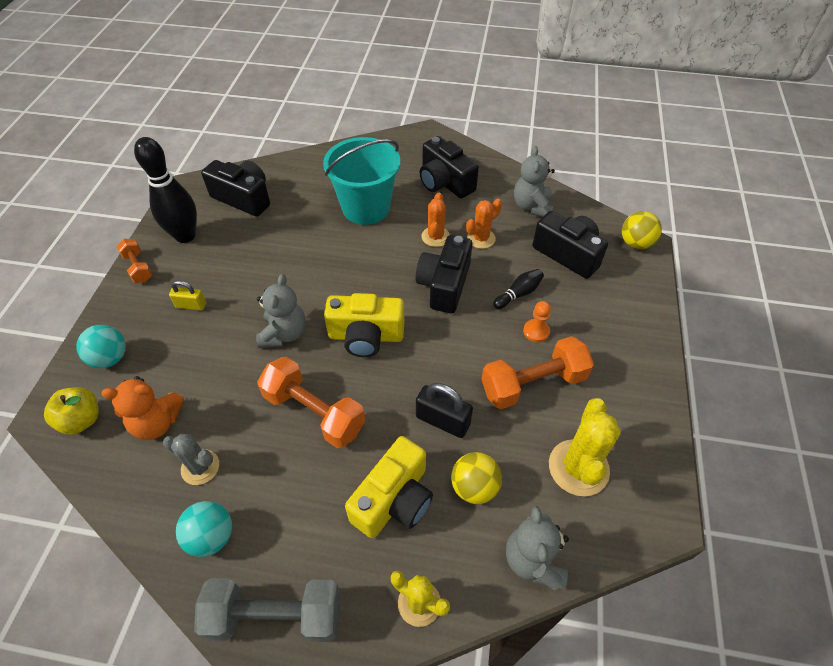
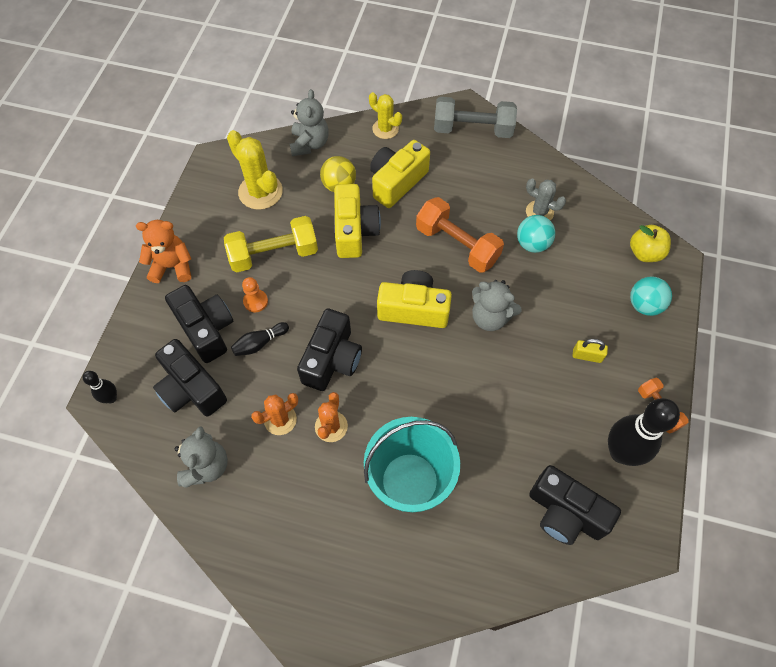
camera: 175 degrees left, 10 degrees up
(157, 422) = (582, 246): orange teddy bear -> orange teddy bear (172, 266)
(211, 536) = (521, 170): turquoise ball -> turquoise ball (532, 244)
(284, 333) = (490, 317): grey teddy bear -> grey teddy bear turned 75 degrees counterclockwise
(442, 421) = (354, 231): black padlock -> yellow camera
(445, 182) = (305, 521): black camera -> black camera (206, 329)
(533, 384) = (274, 254): orange dumbbell -> yellow dumbbell
(578, 467) = (260, 192): yellow cactus -> yellow cactus turned 60 degrees counterclockwise
(635, 243) = (111, 398): yellow ball -> black bowling pin

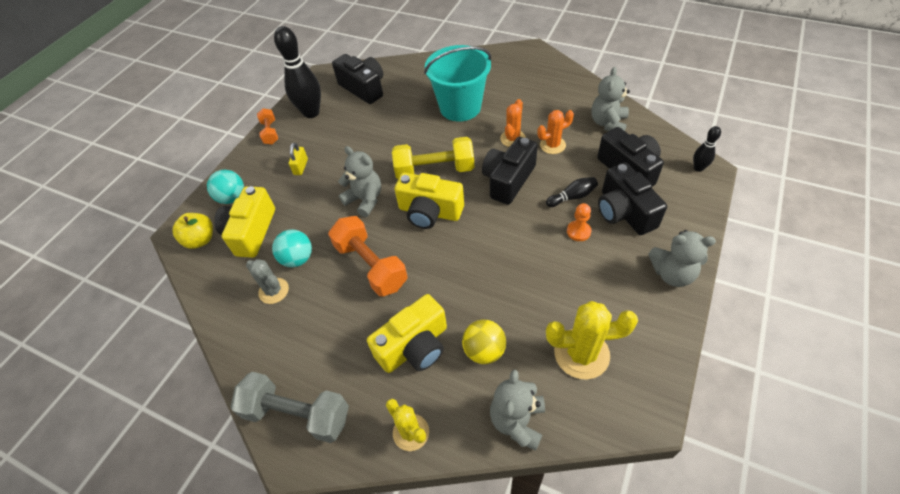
camera: 165 degrees left, 10 degrees down
(172, 266) = (672, 274): orange teddy bear -> grey teddy bear
(260, 192) = (581, 354): yellow cactus -> yellow cactus turned 60 degrees counterclockwise
(274, 254) = (562, 275): yellow dumbbell -> yellow dumbbell (434, 170)
(354, 231) = (473, 291): yellow camera -> yellow camera (251, 232)
(587, 356) = (301, 167): yellow padlock -> yellow padlock turned 75 degrees clockwise

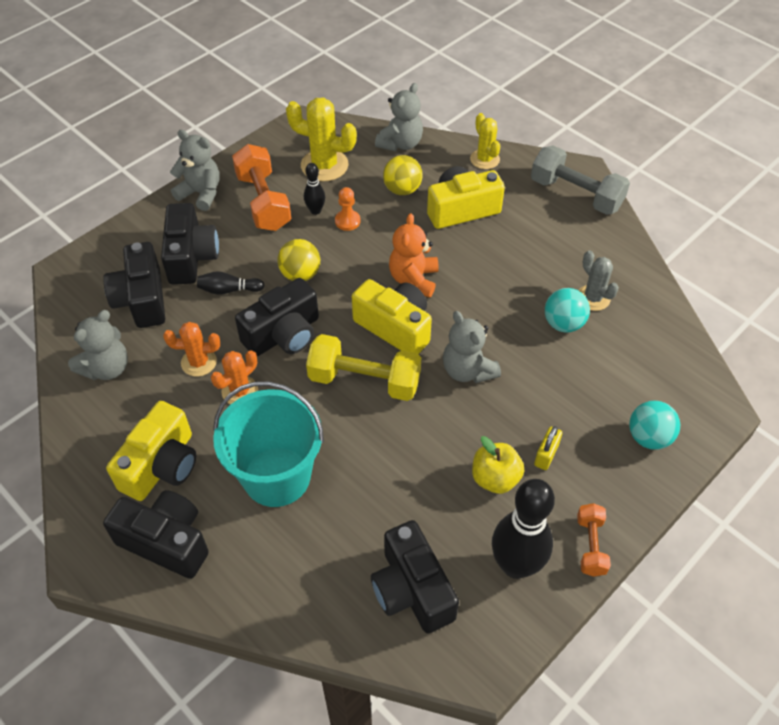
camera: 165 degrees left, 0 degrees up
(200, 240) = (687, 387): yellow apple -> yellow apple (495, 478)
(251, 232) = (620, 376): yellow camera -> yellow camera (162, 465)
(371, 265) = (482, 290): orange dumbbell -> orange dumbbell (263, 202)
(431, 255) = (413, 279): none -> orange teddy bear
(499, 67) = (166, 542): none -> black camera
(526, 228) = (300, 274): none -> yellow ball
(578, 231) = (251, 254): orange pawn -> orange pawn (347, 221)
(698, 168) = (72, 275): black bowling pin -> black bowling pin (315, 211)

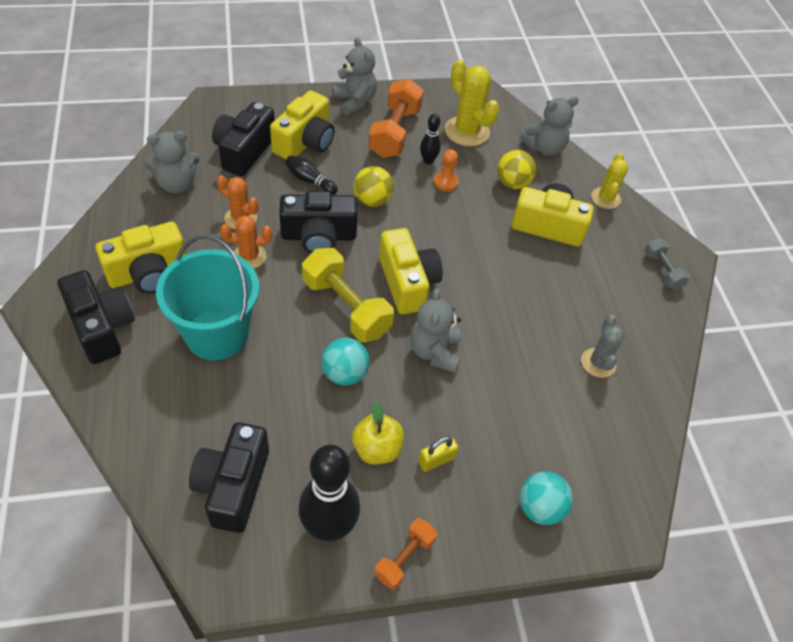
camera: 30 degrees right, 0 degrees up
(191, 257) = (305, 142): black camera -> yellow camera
(413, 279) = (457, 256): orange teddy bear -> none
(563, 324) = (551, 367): turquoise ball -> turquoise ball (345, 374)
(575, 194) = (662, 271): grey dumbbell -> grey dumbbell, size x0.55

